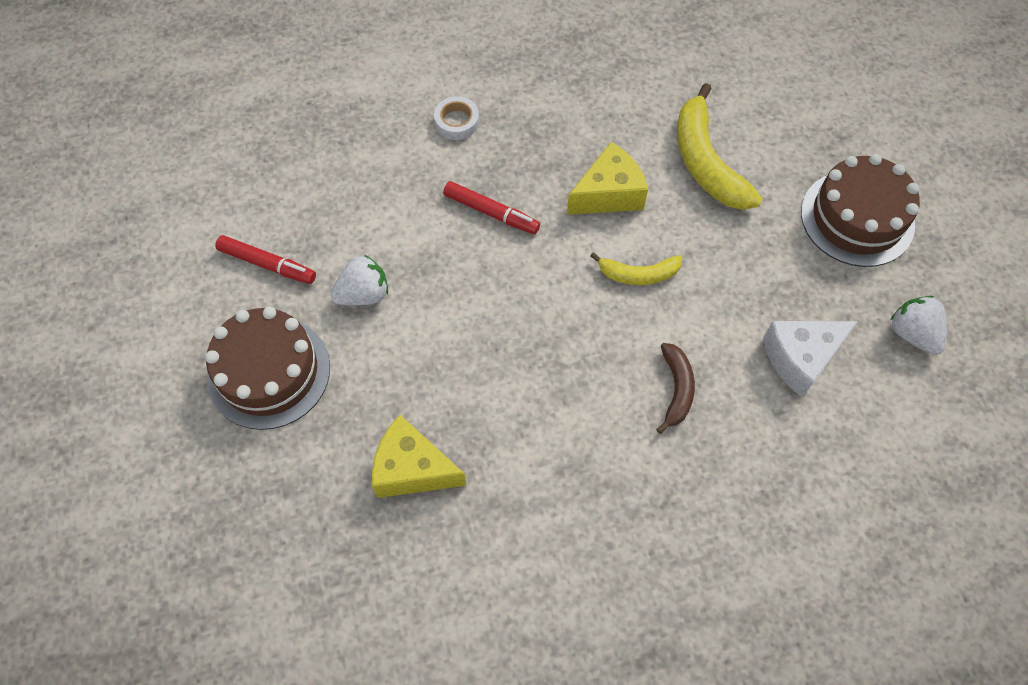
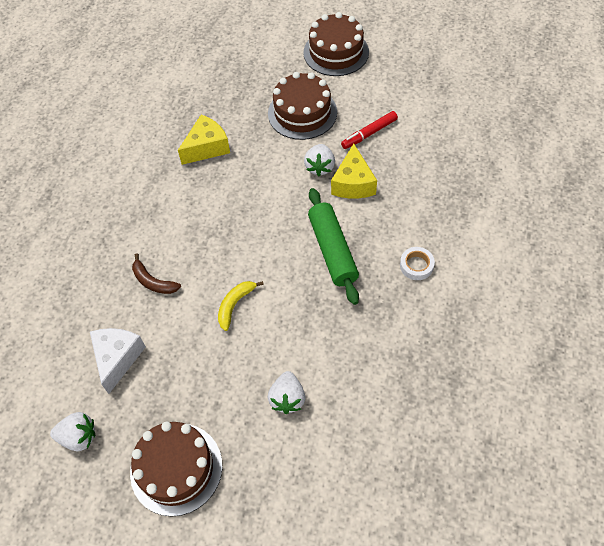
camera: 125 degrees right, 5 degrees down
(105, 394) = (336, 52): none -> brown cake
(491, 213) = (332, 250): red marker -> green rolling pin
(608, 194) = (302, 322): yellow cheese -> yellow cheese (353, 183)
(706, 162) = (287, 398): yellow banana -> white strawberry

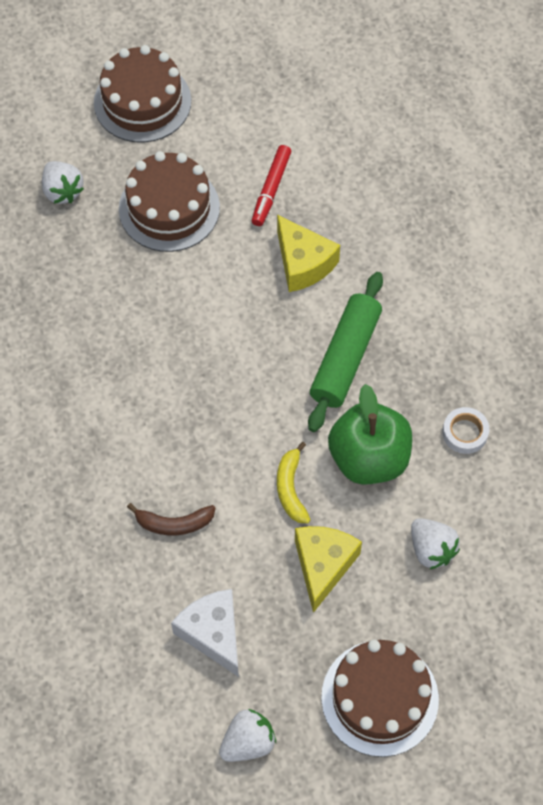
camera: 40 degrees left, 5 degrees up
(207, 147) = (90, 322): yellow cheese -> yellow cheese (323, 565)
(296, 317) = (369, 458): none -> green apple
(320, 167) = (248, 266): white strawberry -> white strawberry (62, 191)
(332, 250) = (345, 358): green rolling pin -> green rolling pin turned 75 degrees clockwise
(416, 265) = (447, 318): white tape -> white tape (465, 433)

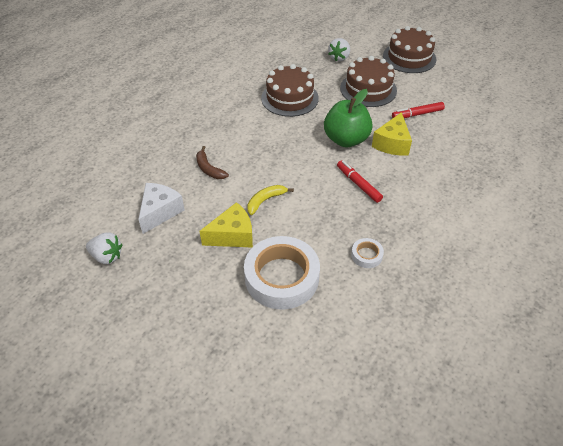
camera: 55 degrees right, 15 degrees down
(345, 358) = (358, 184): green rolling pin -> red marker
(369, 458) = (311, 222): green apple -> green apple (346, 139)
(380, 698) = (171, 301): brown cake -> brown cake (289, 98)
(431, 549) = (281, 277): white strawberry -> white tape

